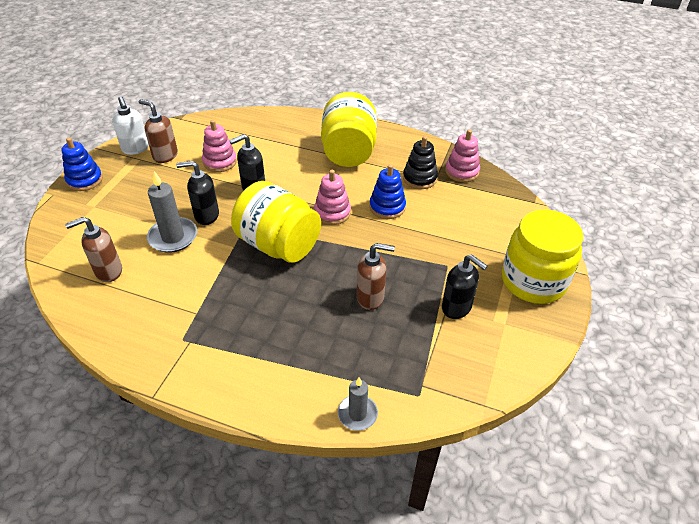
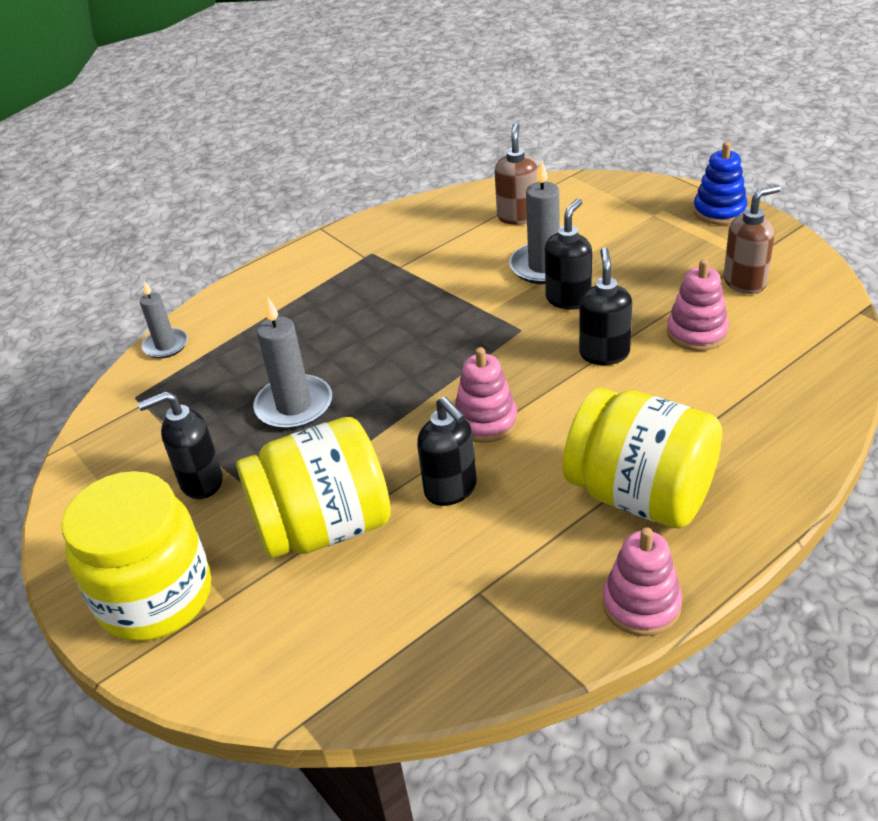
camera: 125 degrees right, 5 degrees down
(135, 149) = (780, 258): white soap dispenser -> none
(278, 244) = (459, 350): yellow jar -> yellow jar (324, 527)
(371, 297) = (294, 406): brown soap dispenser -> grey candle
(387, 207) = (451, 490): blue stacking toy -> black soap dispenser
(419, 178) = (495, 567): black stacking toy -> none
(462, 171) = (472, 647): pink stacking toy -> pink stacking toy (641, 604)

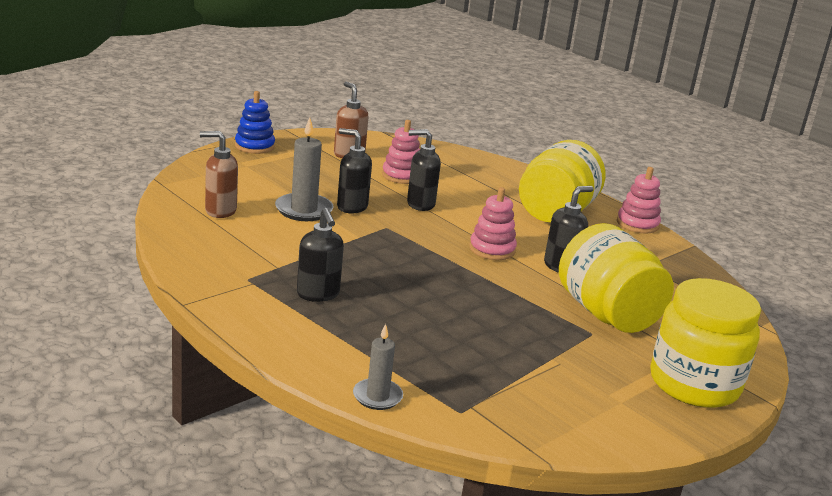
camera: 100 degrees left, 15 degrees down
(200, 482) = (572, 368): black soap dispenser -> black soap dispenser (318, 294)
(294, 406) = (475, 323): grey candle -> none

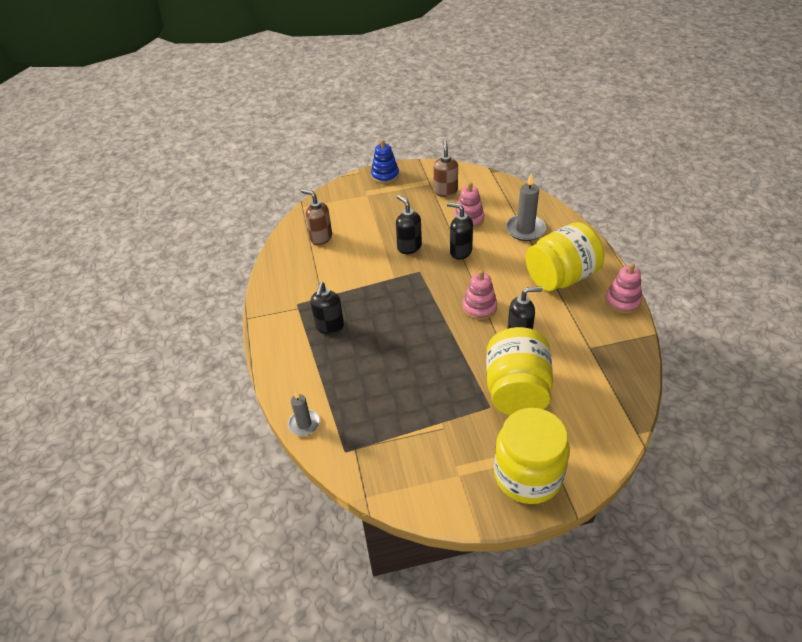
camera: 35 degrees right, 20 degrees up
(304, 210) = (374, 245): grey candle -> grey candle (525, 229)

